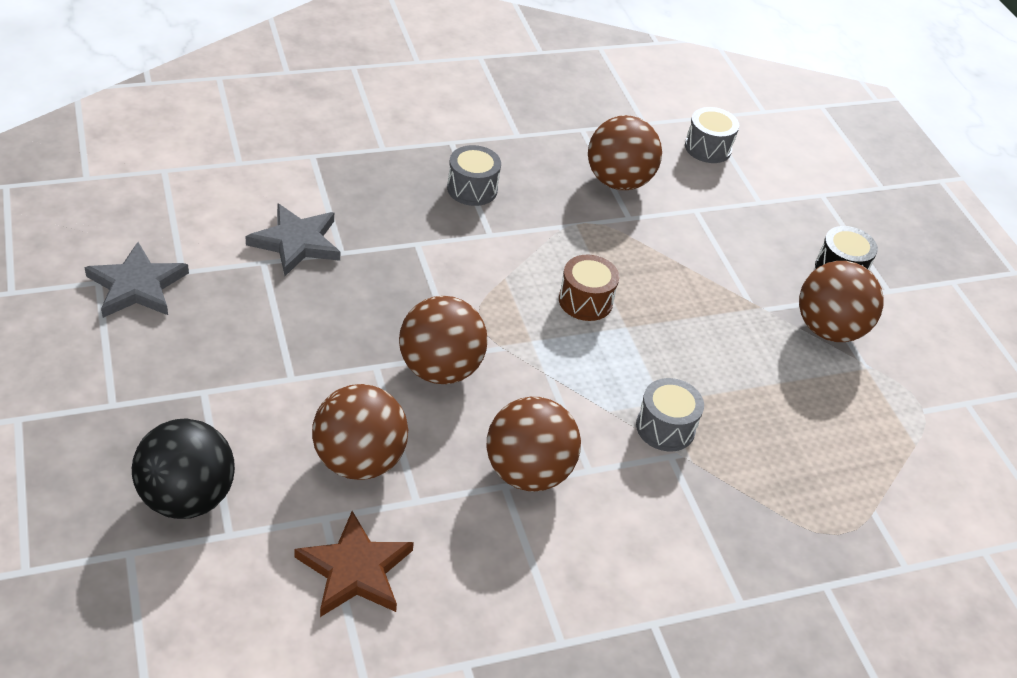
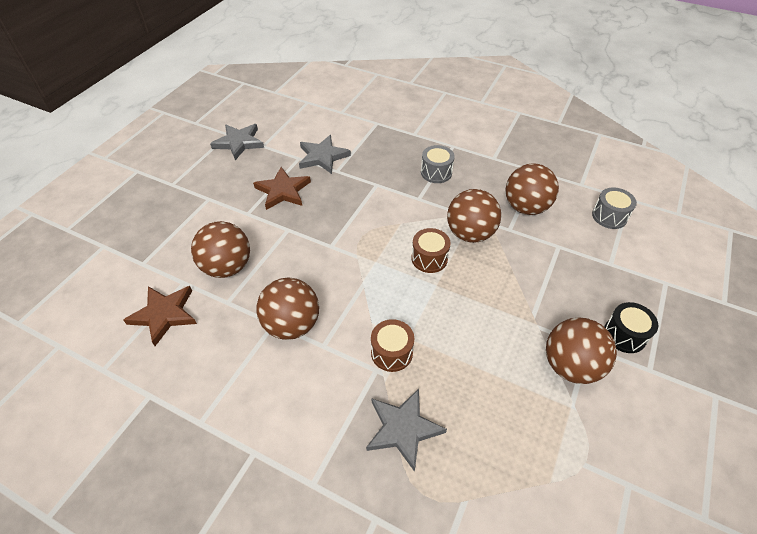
camera: 50 degrees right, 5 degrees up
(187, 498) = (148, 238): black ball -> none
(302, 320) = (283, 191): none -> brown star
(440, 369) = (314, 248): brown ball -> brown ball (470, 234)
(665, 427) = (391, 352): grey drum -> brown drum
(759, 491) = (403, 429): none -> grey star

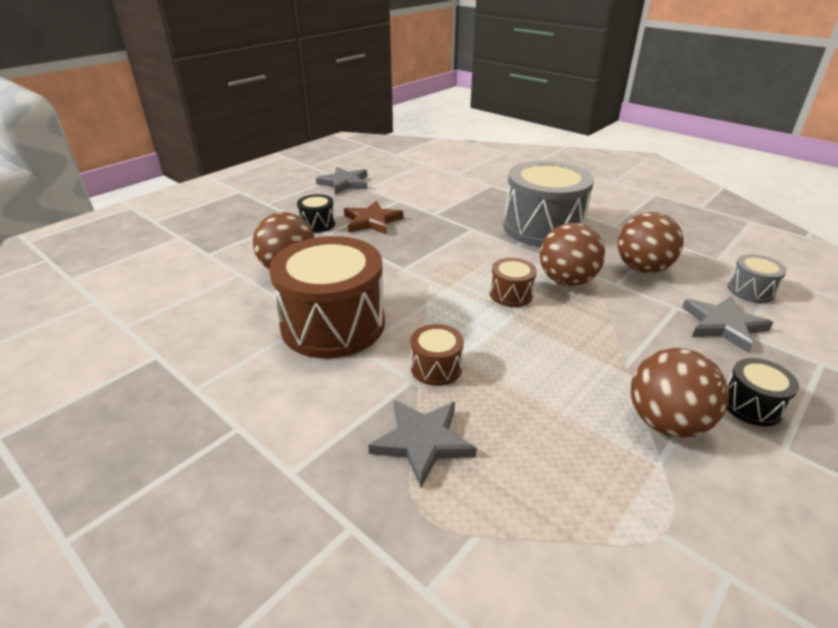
camera: 15 degrees right, 15 degrees down
(164, 314) = (207, 294): brown star -> none
(233, 204) = (317, 224): none -> black drum
(292, 325) = (333, 324): brown ball -> brown drum
(322, 156) = (423, 202): grey star -> grey star (723, 325)
(436, 172) = (543, 228): grey drum -> grey drum, size x2.22

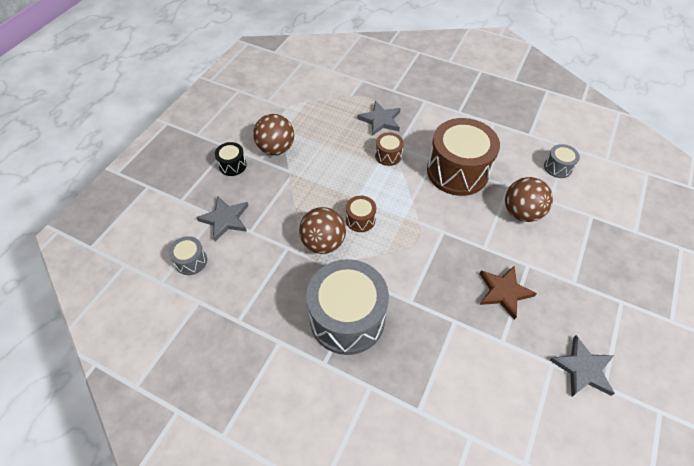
camera: 165 degrees right, 20 degrees up
(178, 304) = (557, 167): none -> grey drum
(317, 224) = (546, 276): black drum -> none
(642, 268) = (265, 271): brown ball -> none

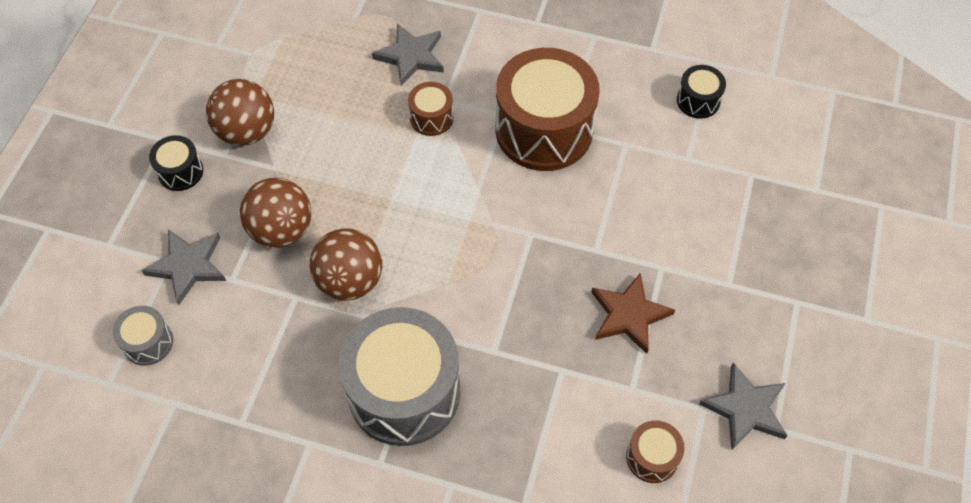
camera: 10 degrees left, 5 degrees up
(360, 220) = (402, 234): brown drum -> brown drum (652, 457)
(521, 212) = (647, 185): brown ball -> brown ball (281, 230)
(557, 167) = (698, 101): grey drum -> black drum

